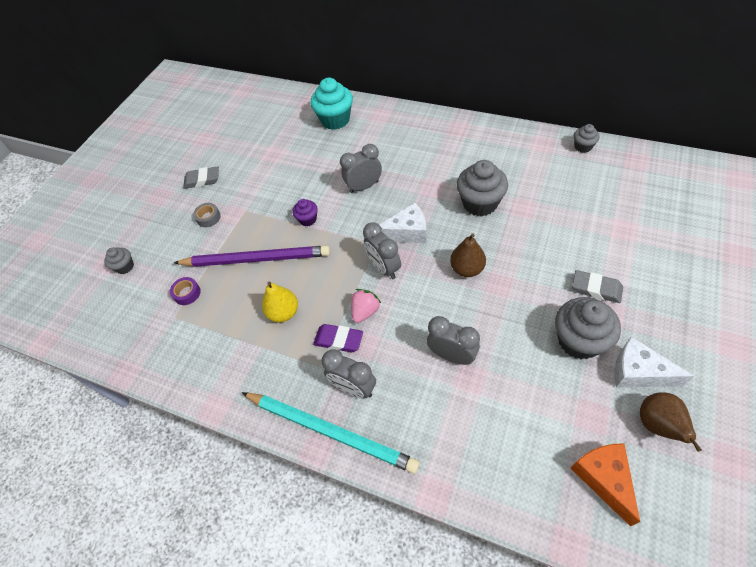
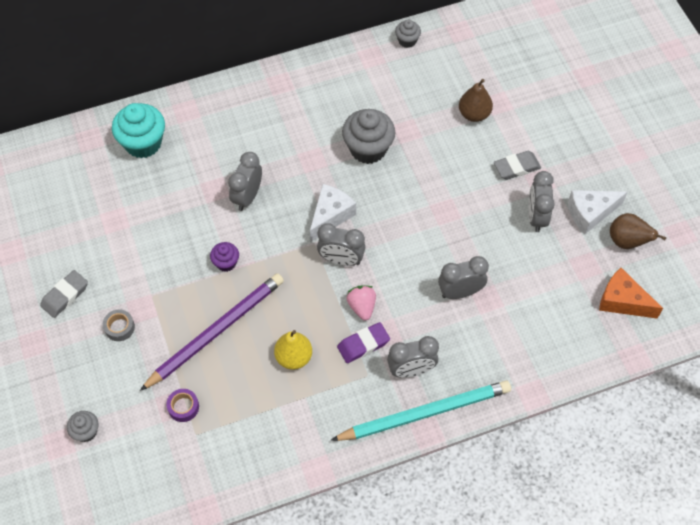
camera: 50 degrees left, 5 degrees up
(467, 269) = (409, 215): brown pear -> brown pear (474, 114)
(579, 340) = (536, 217): grey cupcake -> grey clock

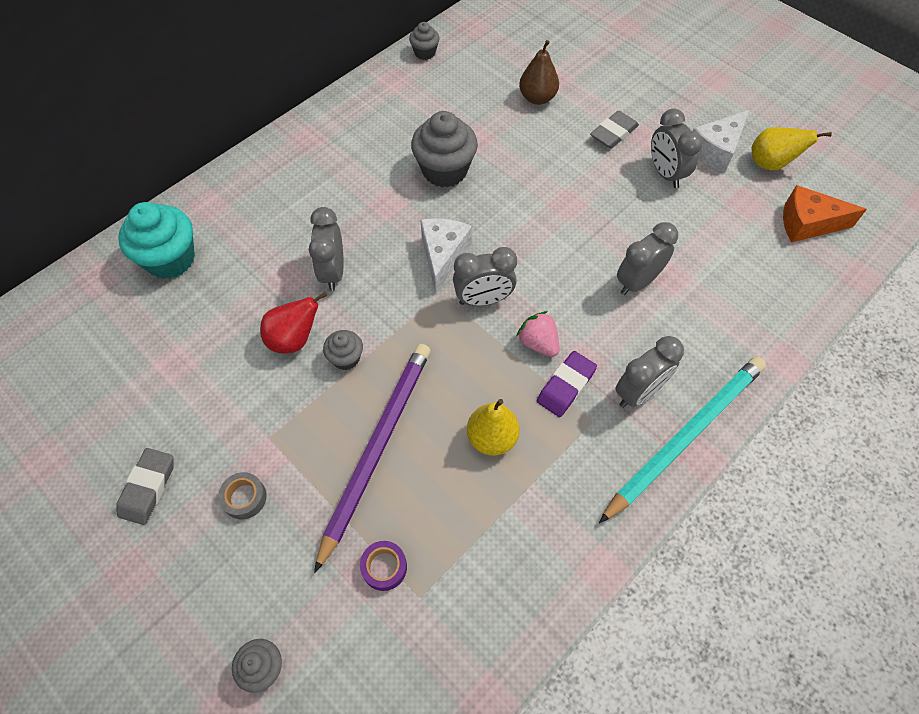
camera: 25 degrees left, 0 degrees up
(198, 235) = (294, 339): none -> red pear
(226, 263) = (346, 358): purple cupcake -> grey cupcake
(627, 242) = (770, 164): brown pear -> yellow pear

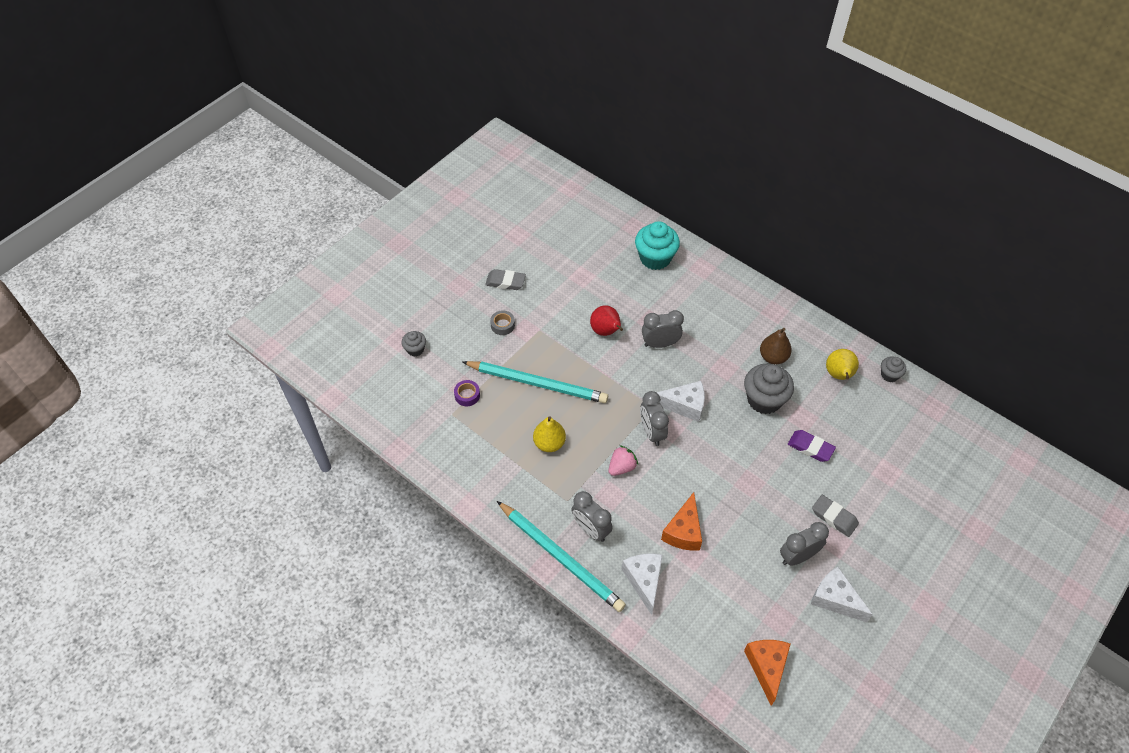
camera: 85 degrees right, 5 degrees down
(346, 358) = (596, 360): grey cupcake -> none
(377, 448) = (537, 383): purple pencil -> turquoise pencil
(537, 98) = (860, 459): brown pear -> brown pear (773, 357)
(566, 386) = (590, 484): purple eraser -> purple eraser (810, 447)
(637, 282) = (683, 531): grey clock -> orange cheese
(711, 335) = (644, 580): none -> white cheese
(770, 164) = (830, 644): yellow pear -> yellow pear (838, 375)

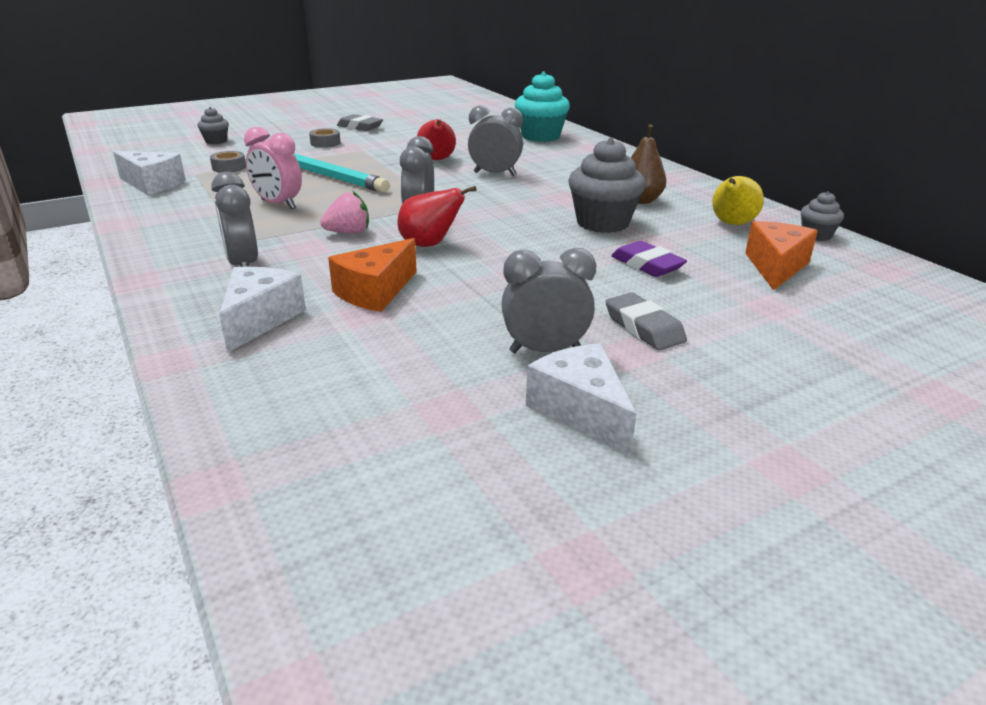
camera: 20 degrees right, 25 degrees down
(467, 395) = (229, 167): purple tape -> grey tape
(549, 443) = (278, 204): yellow pear -> pink clock
(561, 557) = (170, 277): turquoise pencil -> none
(679, 465) = (429, 244): none -> red pear
(684, 405) = (484, 210): white cheese -> white cheese (152, 184)
(766, 667) = (363, 462): orange cheese -> orange cheese (775, 267)

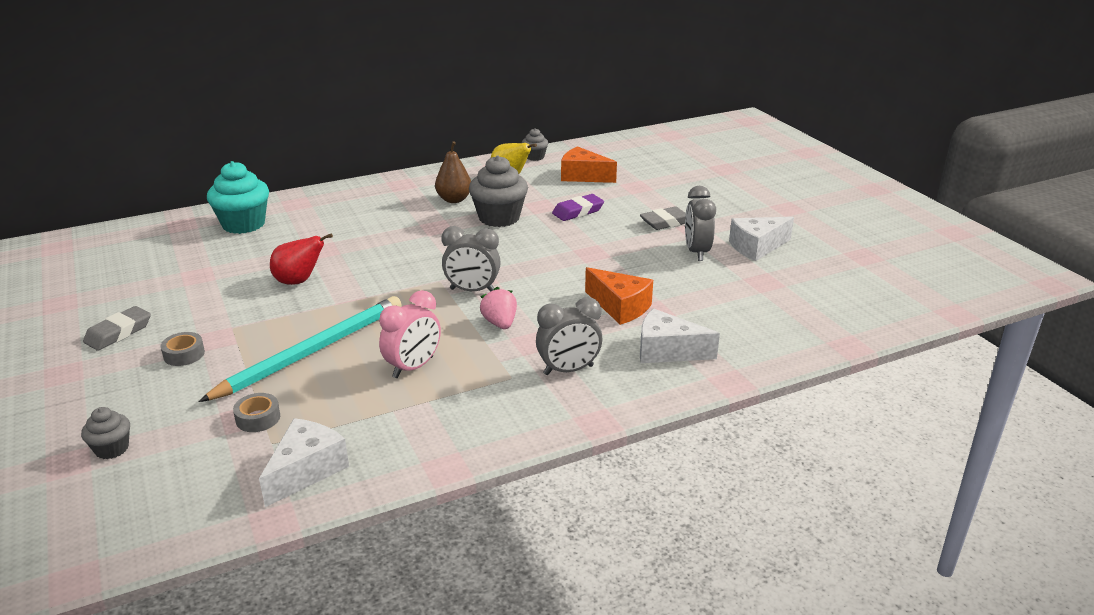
camera: 85 degrees left, 0 degrees up
(429, 244) = (533, 286): red pear -> none
(495, 174) = (361, 253): grey clock -> none

